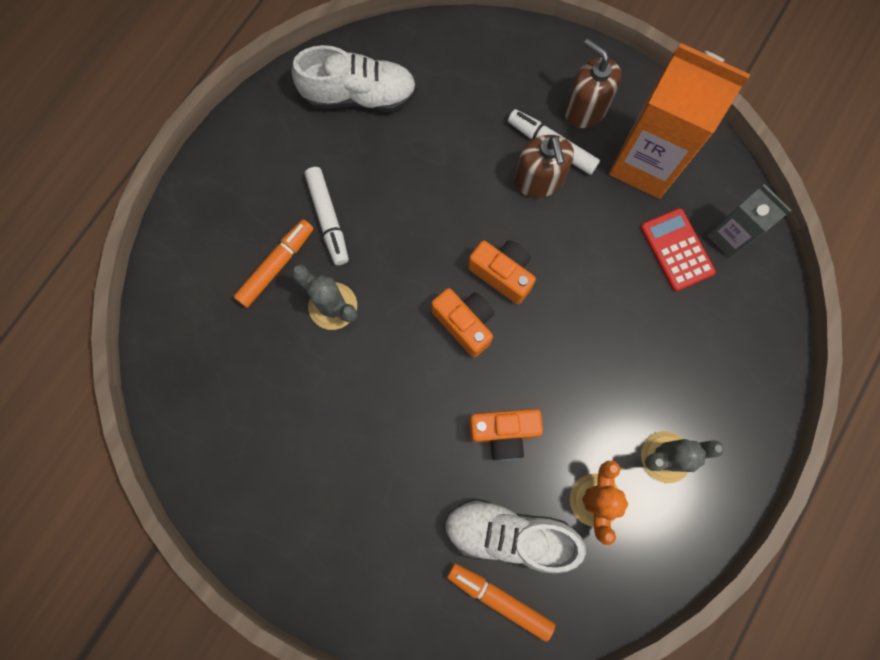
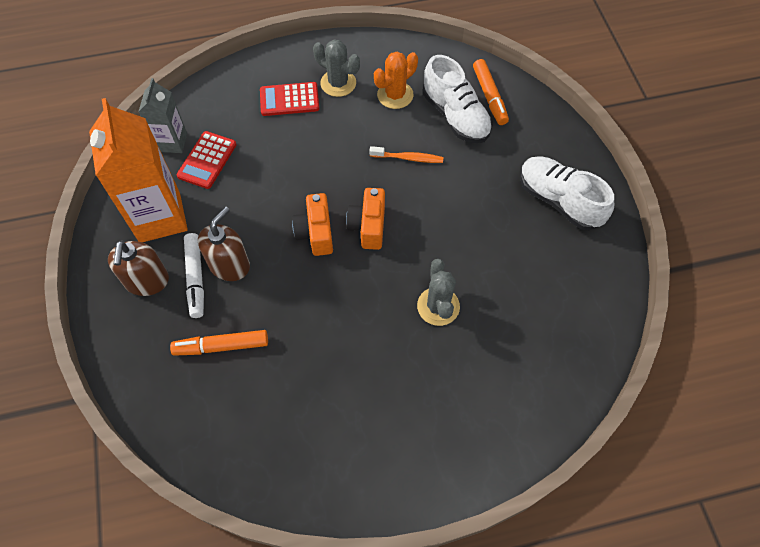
camera: 135 degrees left, 15 degrees down
(276, 266) = (451, 365): orange marker -> orange marker (221, 346)
(328, 219) = (386, 365): white marker -> none
(359, 96) = (273, 436): white shoe -> white shoe (559, 201)
(503, 433) = (408, 158): orange camera -> orange toothbrush
(687, 387) = (289, 99): none -> red calculator

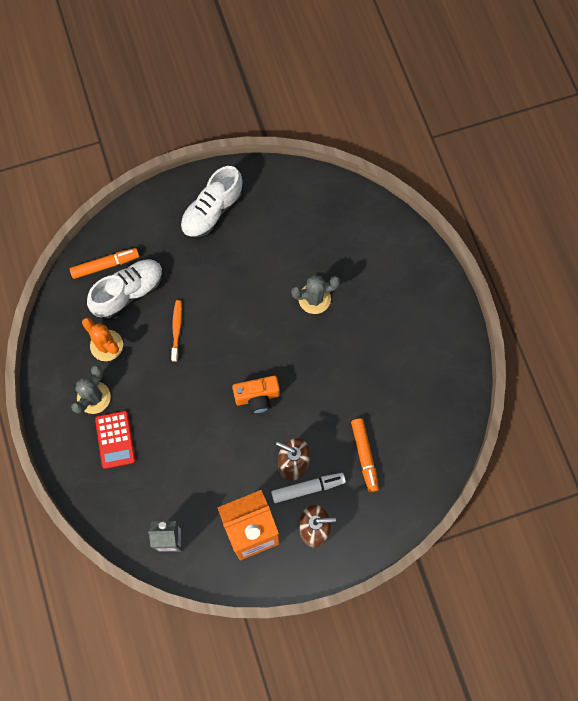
camera: 95 degrees left, 10 degrees up
(207, 160) = (189, 503): red calculator -> none
(368, 226) = (248, 356): orange camera -> none

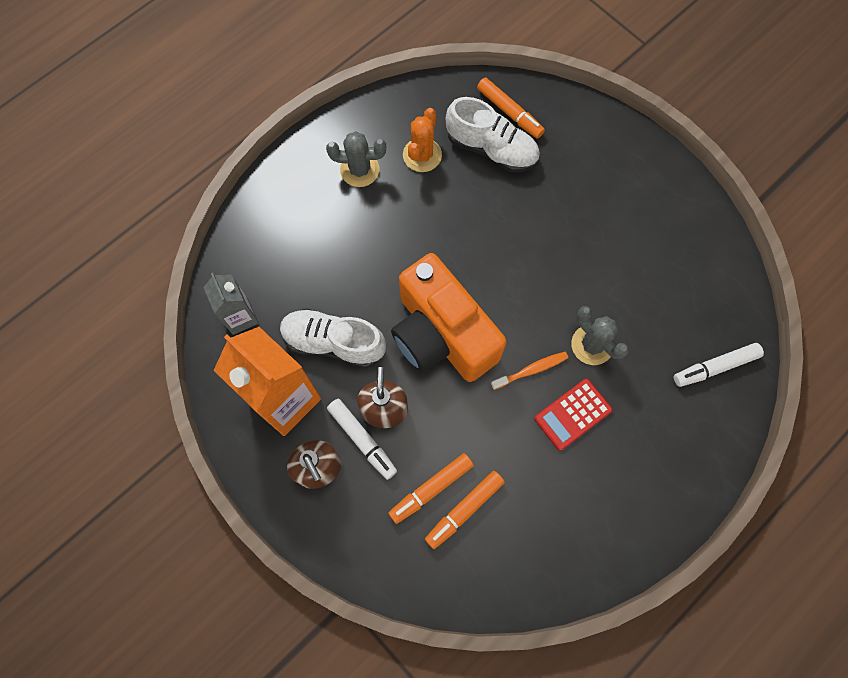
camera: 65 degrees right, 0 degrees up
(115, 439) = (324, 212): red calculator -> red calculator (572, 414)
(176, 329) = (476, 215): orange toothbrush -> orange toothbrush (531, 370)
(212, 212) = (632, 188): white shoe -> white shoe (333, 343)
(257, 397) = (442, 335): orange camera -> orange camera, size x2.05
(367, 228) = (715, 367): none -> white marker
(388, 440) = (464, 510): none -> orange marker

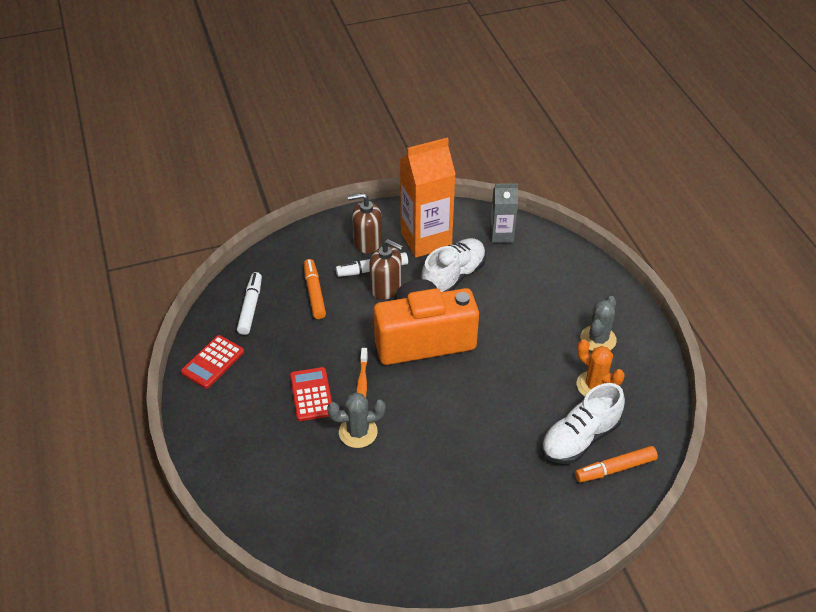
camera: 115 degrees right, 25 degrees down
(464, 510) = (288, 305): orange marker -> none
(588, 549) = (213, 362): none -> red calculator
(715, 367) = (285, 512): white marker -> white marker (250, 307)

